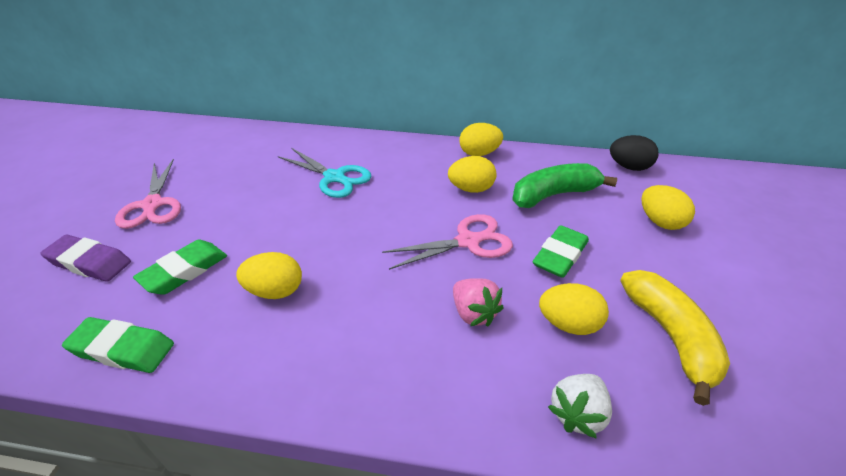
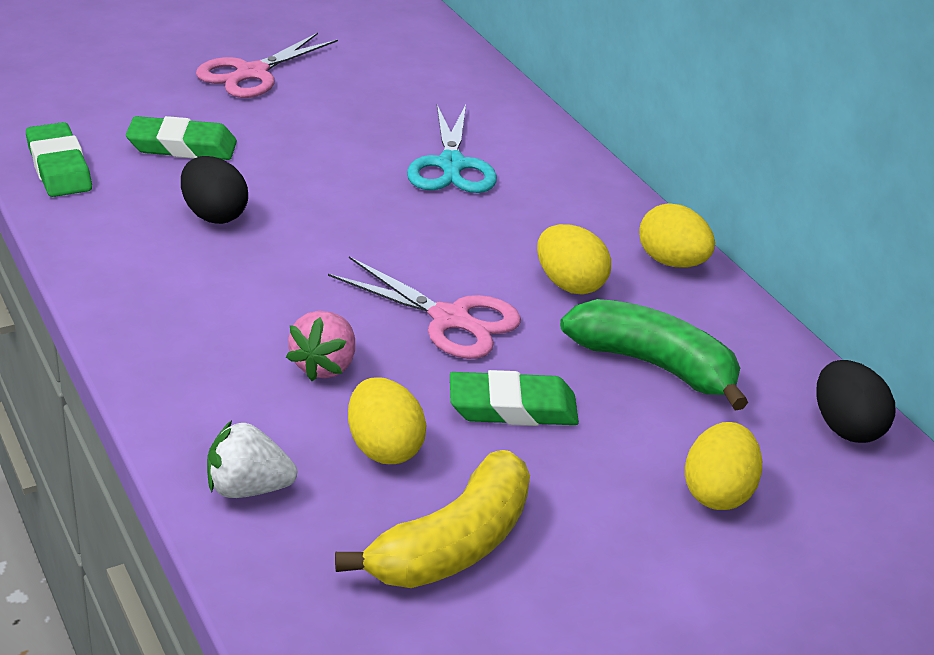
camera: 50 degrees right, 5 degrees down
(89, 262) = (135, 88): purple eraser -> none
(275, 291) = (214, 215): yellow egg -> black egg

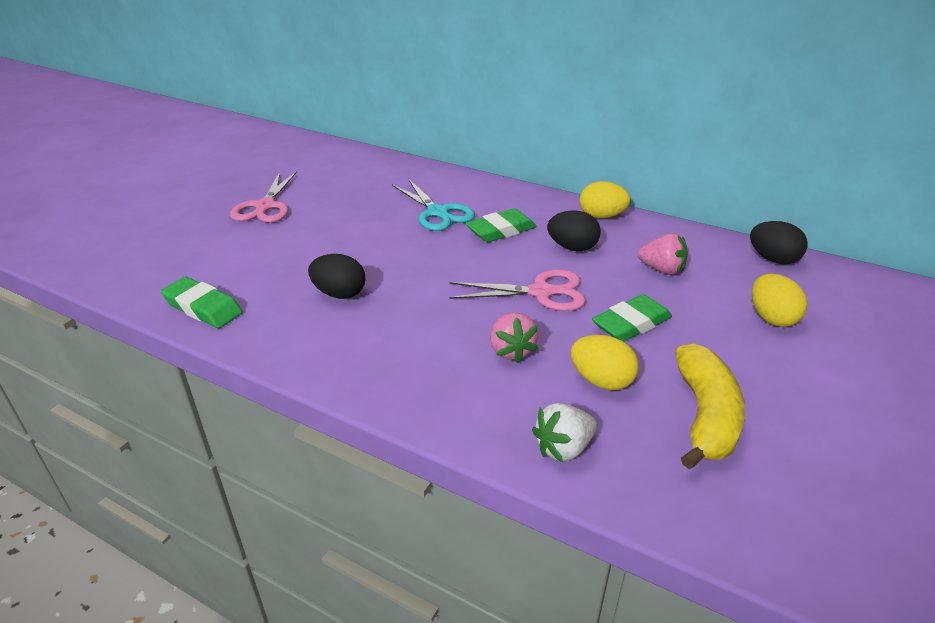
camera: 30 degrees left, 0 degrees up
(182, 146) = (271, 263): green eraser -> green eraser (501, 231)
(569, 284) = (572, 247): yellow egg -> black egg
(654, 365) = (661, 269): green banana -> pink strawberry

